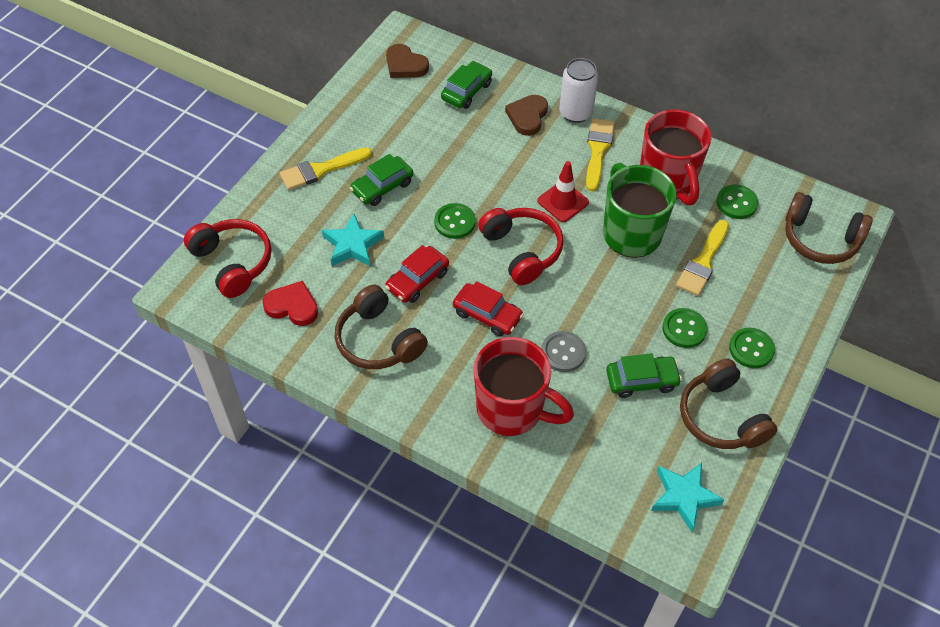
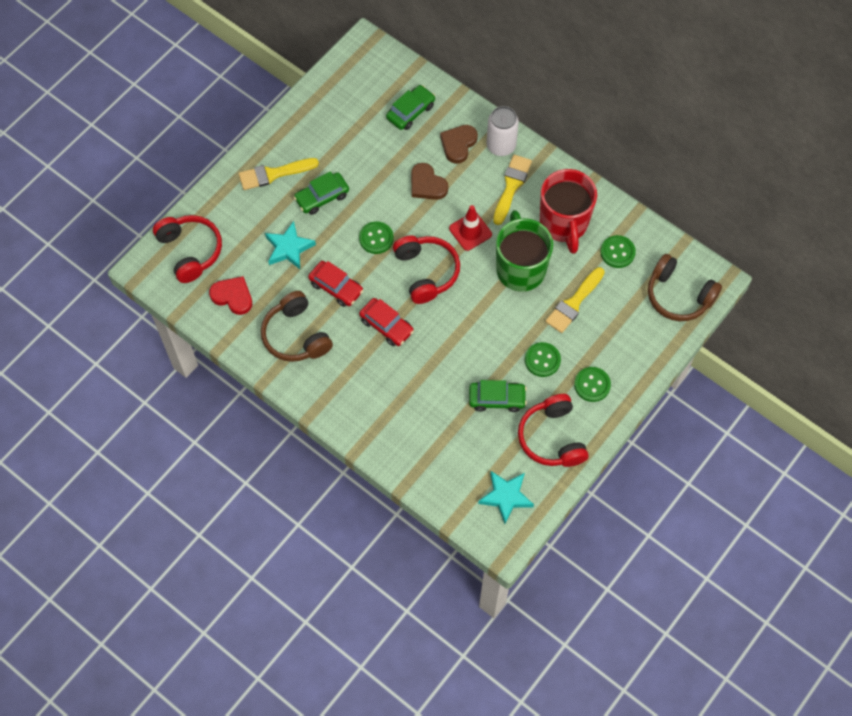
camera: 10 degrees right, 10 degrees up
(405, 65) = (362, 78): brown heart -> brown heart (427, 184)
(417, 280) = (336, 287): red car -> red car turned 105 degrees counterclockwise
(512, 409) = (389, 408): red mug -> none
(563, 352) = (440, 366): grey button -> none
(721, 417) = (552, 438): brown headphones -> red headphones

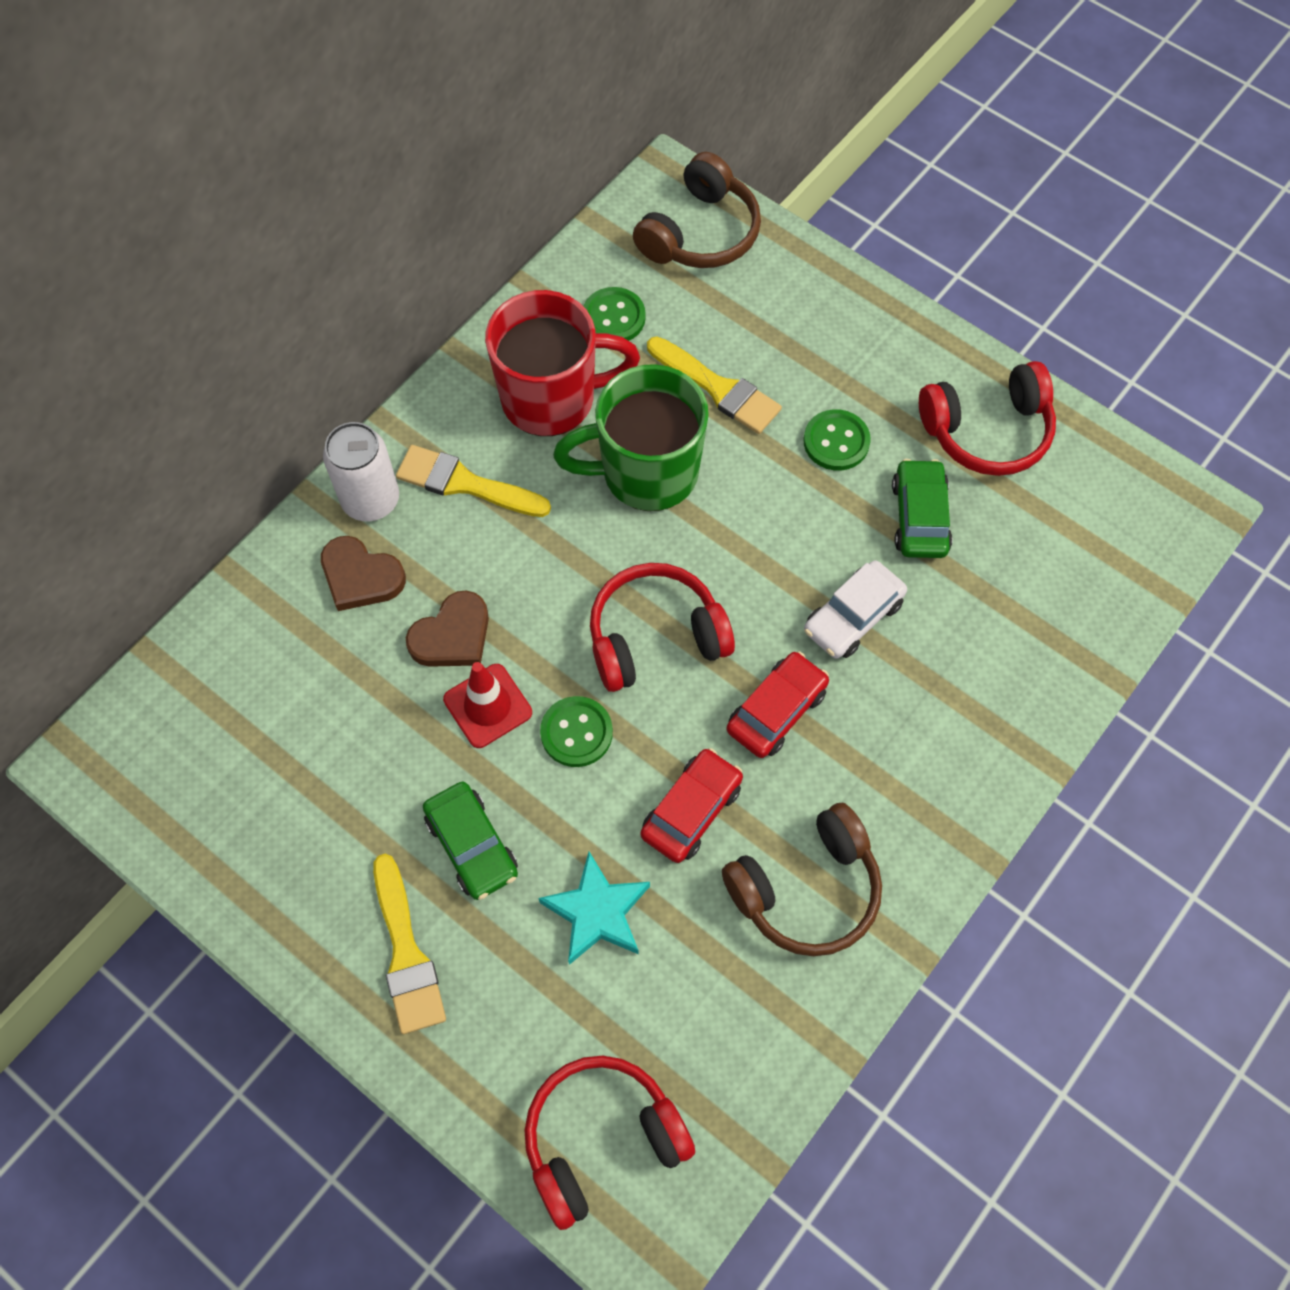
camera: 90 degrees left, 0 degrees up
(233, 296) = (717, 1031): red heart -> none
(410, 112) = (271, 667): green car -> none
(437, 363) = (853, 617): none -> white car
(470, 231) = (564, 557): red traffic cone -> red traffic cone (487, 706)
(506, 497) = (1109, 506): turquoise star -> none
(592, 385) = (879, 367): green button -> none

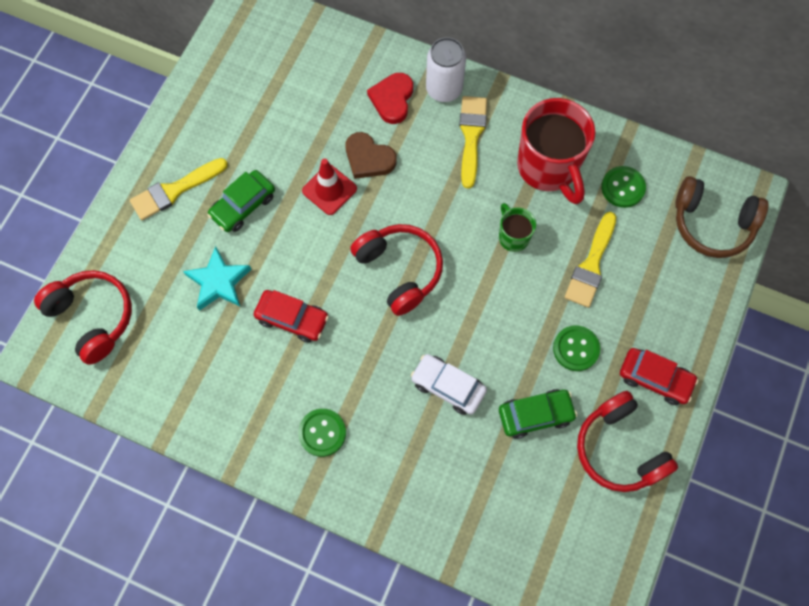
camera: 75 degrees right, 5 degrees up
(361, 577) = (392, 99): brown heart -> red heart
(576, 733) = (325, 242): green button -> green button (322, 433)
(646, 472) = (513, 236): green mug -> green mug, size x0.49
(776, 710) = (369, 353): red car -> red car (655, 378)
(806, 889) = (258, 396): brown headphones -> none

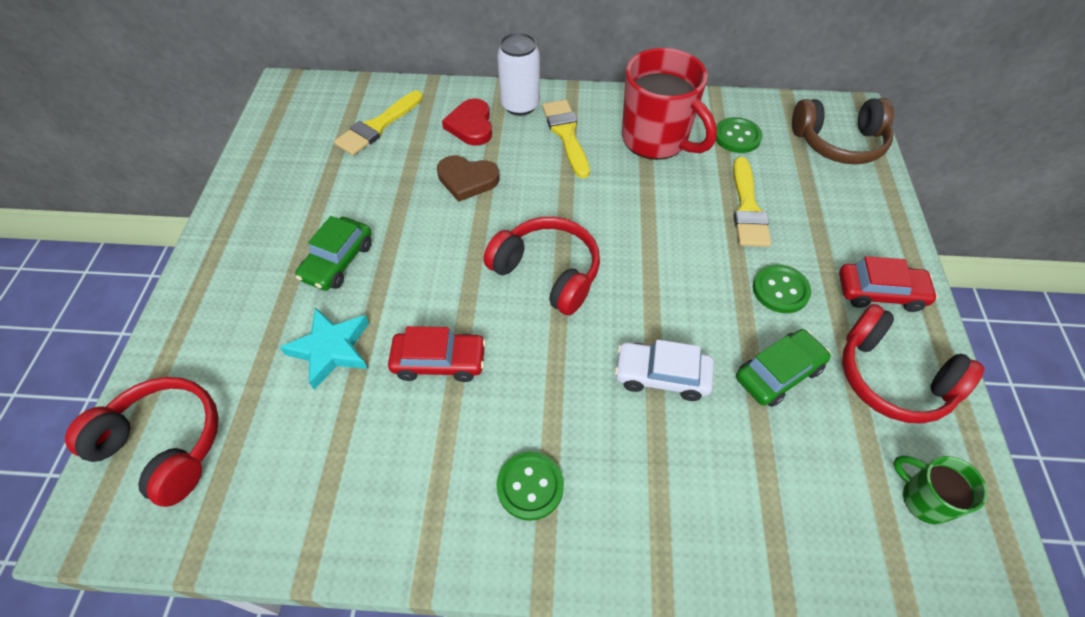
camera: 20 degrees left, 15 degrees down
(175, 190) = (248, 269): yellow brush -> yellow brush (378, 126)
(329, 190) = (435, 219): red traffic cone -> none
(513, 236) = (654, 206): green mug -> green mug (924, 499)

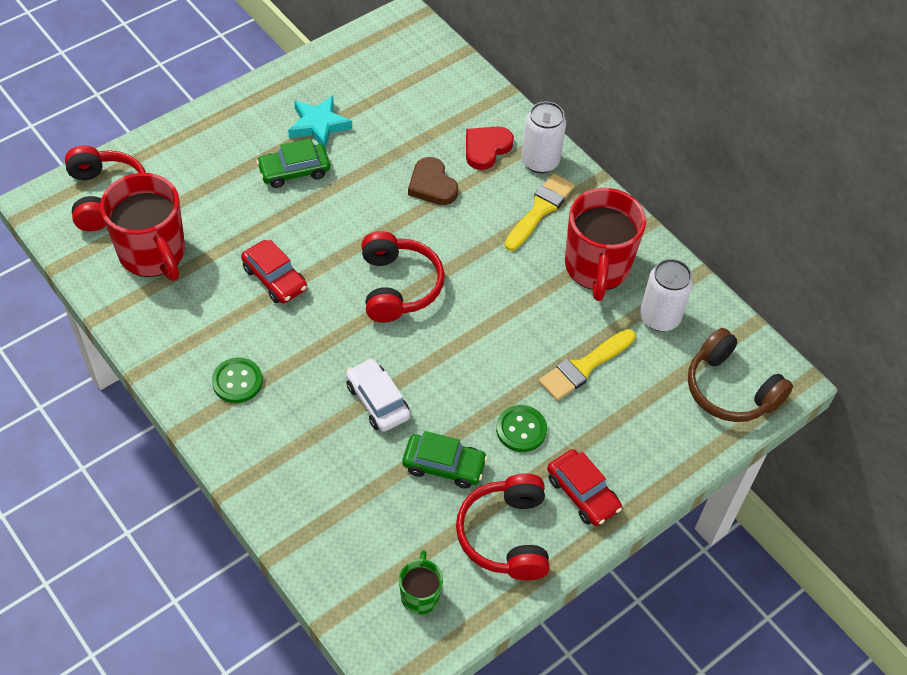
camera: 45 degrees right, 0 degrees up
(289, 452) = (153, 254): none -> red mug
(331, 349) = (231, 220): turquoise star -> turquoise star (319, 125)
(378, 126) = (427, 98): yellow brush -> none
(737, 137) = (659, 317): green button -> white can

